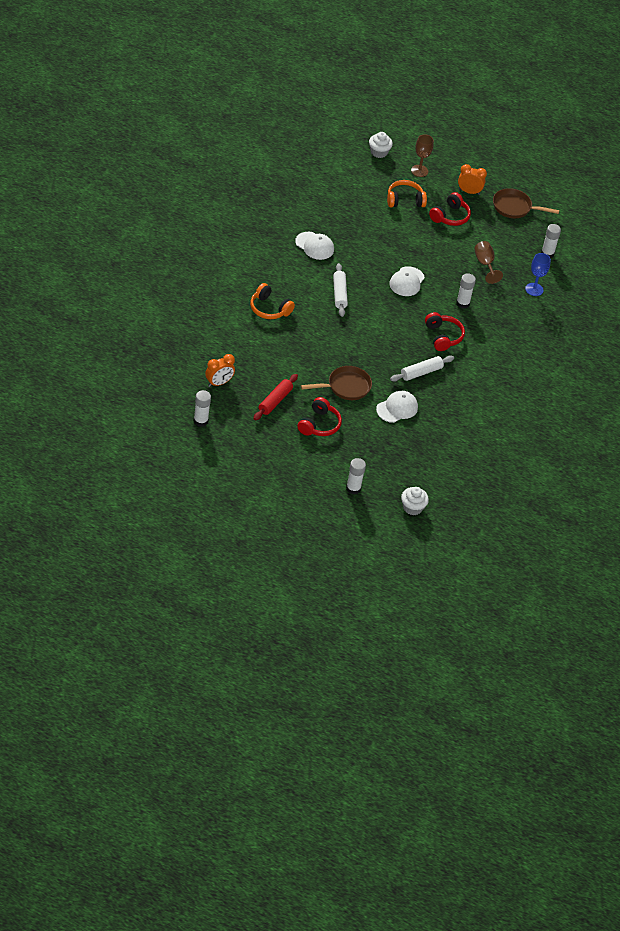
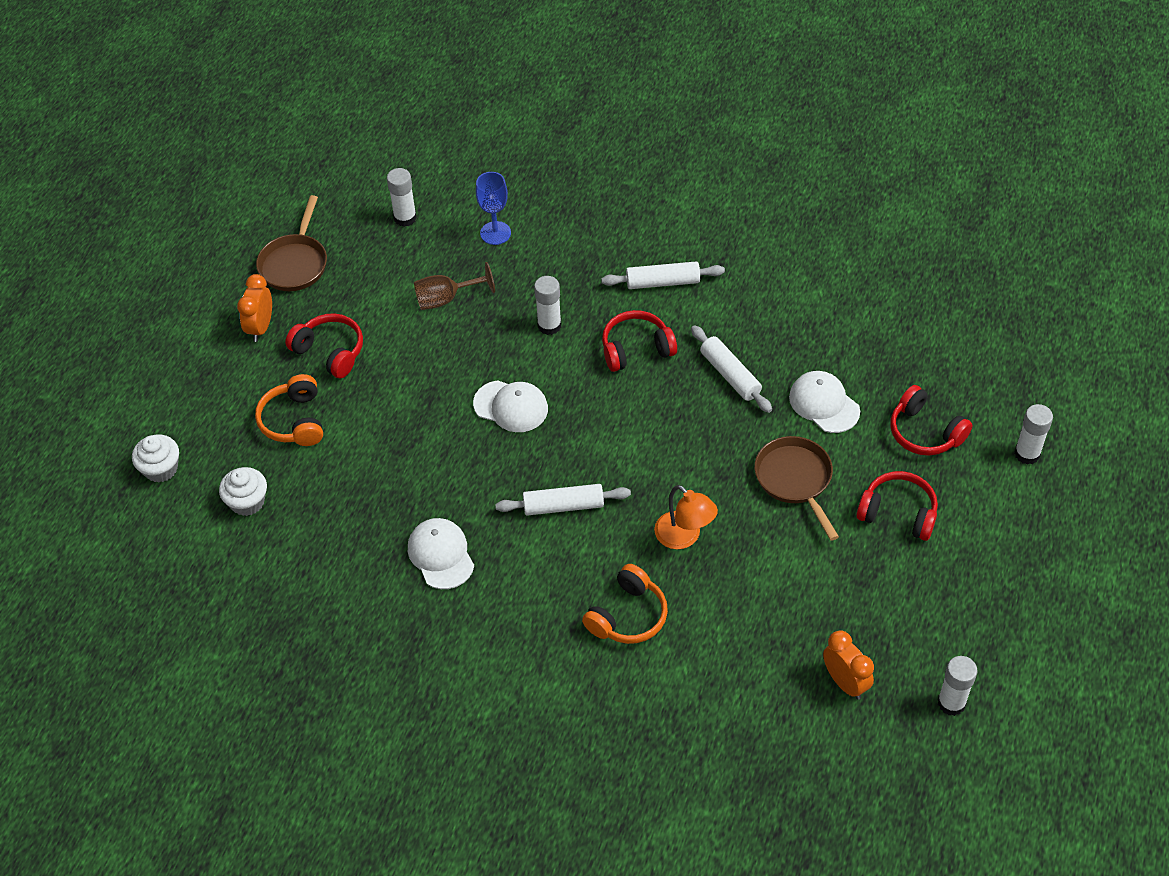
camera: 85 degrees left, 5 degrees up
(275, 401) = (863, 586): red rolling pin -> none
(314, 246) = (441, 555): white cap -> white cap turned 60 degrees counterclockwise
(314, 337) = (684, 537): none -> orange lamp
(373, 447) = (925, 432): none -> red headphones
(412, 507) = (1037, 371): white cupcake -> white cupcake (247, 502)
(419, 171) = (210, 403): brown goblet -> none
(492, 355) = (662, 282): none -> white rolling pin

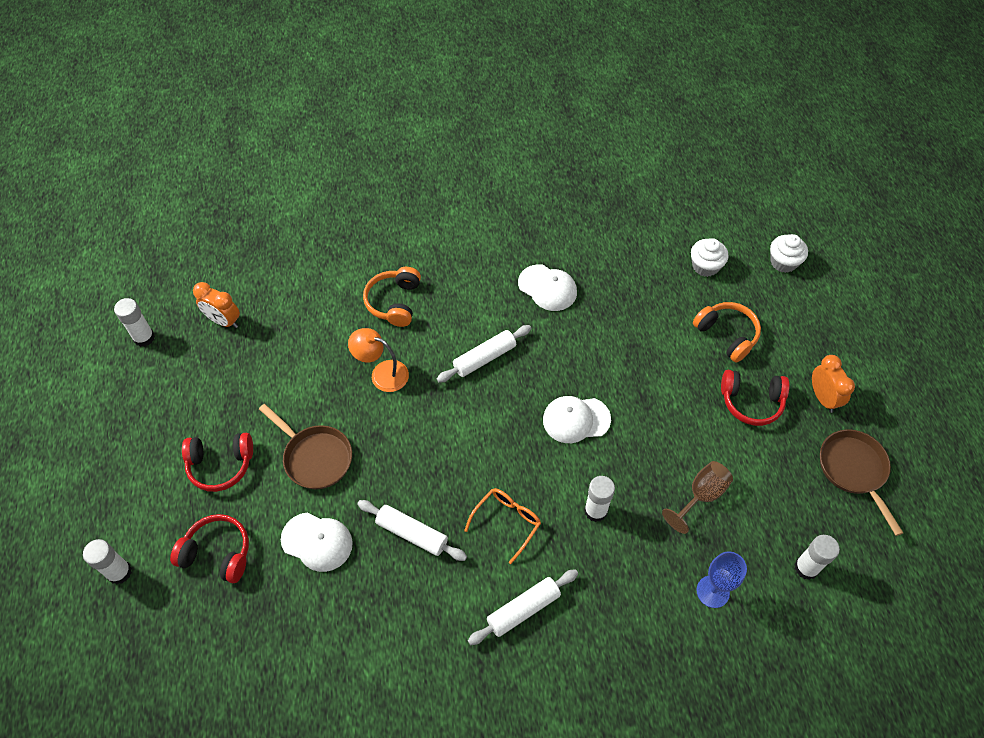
camera: 150 degrees right, 5 degrees up
(636, 349) = (507, 522): red headphones -> orange glasses

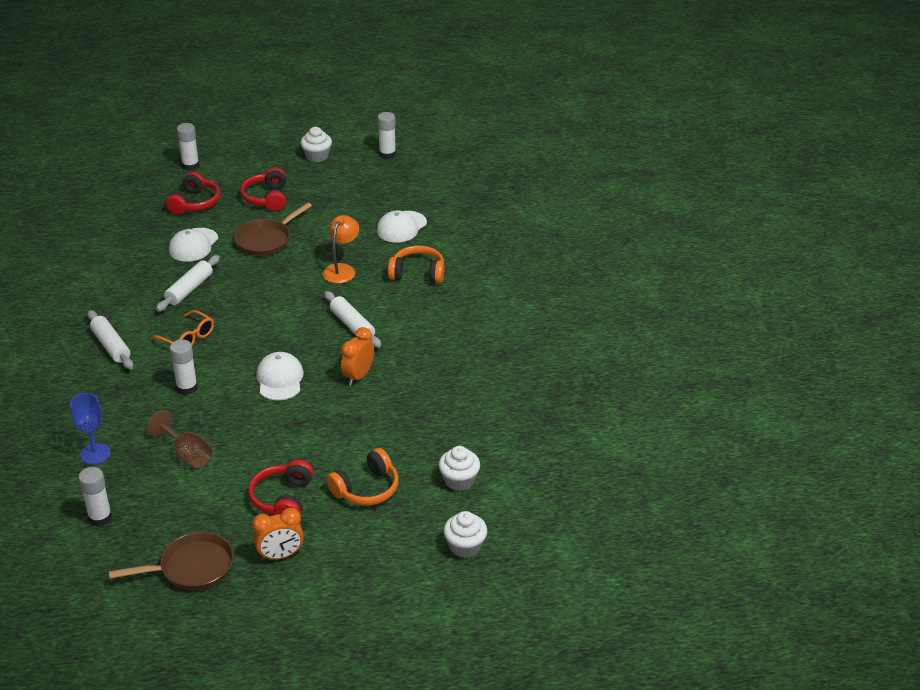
camera: 90 degrees right, 20 degrees down
(131, 415) = (317, 156): none -> white cupcake
(224, 321) = (402, 188): orange clock -> orange clock (358, 376)
(547, 288) = (432, 365): white cap -> white cap (401, 227)

